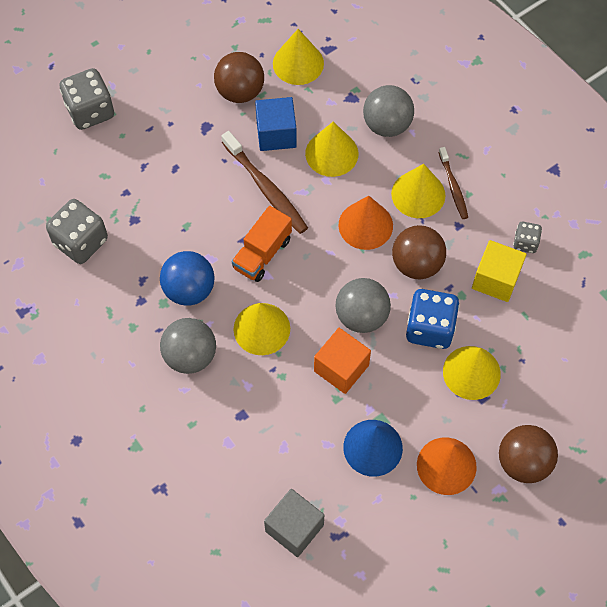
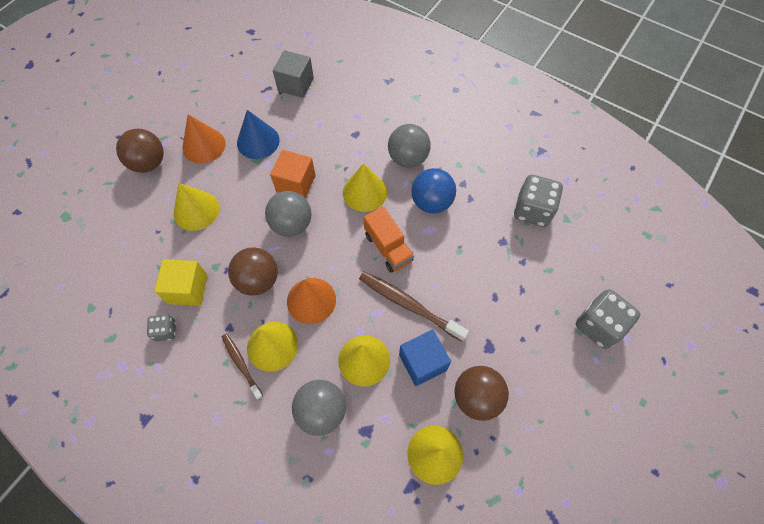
camera: 160 degrees right, 0 degrees up
(262, 253) = (388, 247): orange truck -> orange truck turned 135 degrees clockwise
(430, 328) = (235, 232): blue dice -> none

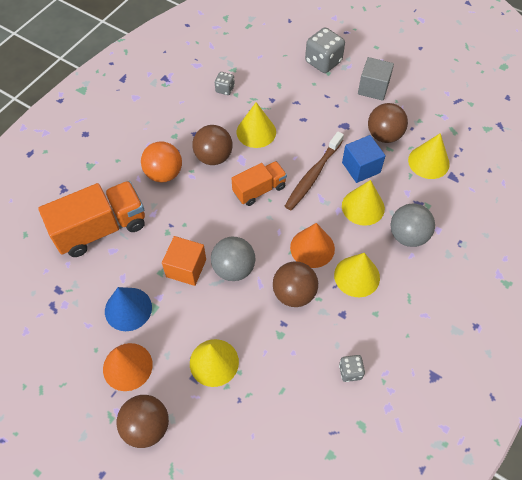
camera: 90 degrees left, 5 degrees down
(188, 289) = (305, 357): yellow cube -> none
(241, 364) = (376, 300): brown toothbrush -> none
(296, 84) = (52, 276): grey cube -> grey cube (373, 88)
(343, 113) = (101, 229): none -> orange truck
(365, 192) = (200, 208): yellow cone -> yellow cone (256, 132)
(408, 158) = (164, 174): grey ball -> orange ball
(431, 202) = (213, 157): blue ball -> brown ball
(532, 210) = (225, 89): grey dice -> grey dice, size x0.54

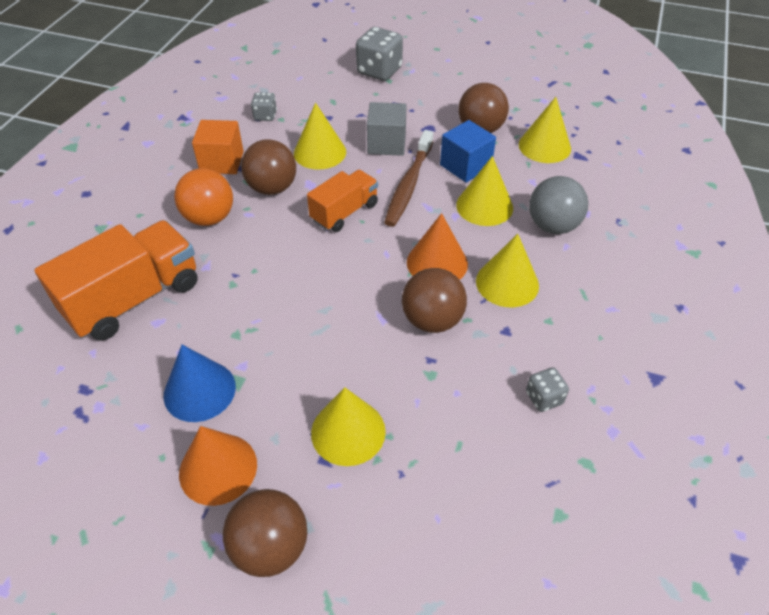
camera: 15 degrees left, 10 degrees down
(186, 268) = (271, 321): orange cube -> orange cube (222, 162)
(233, 268) = (339, 308): grey ball -> none
(373, 88) = (449, 87): grey cube -> grey cube (386, 144)

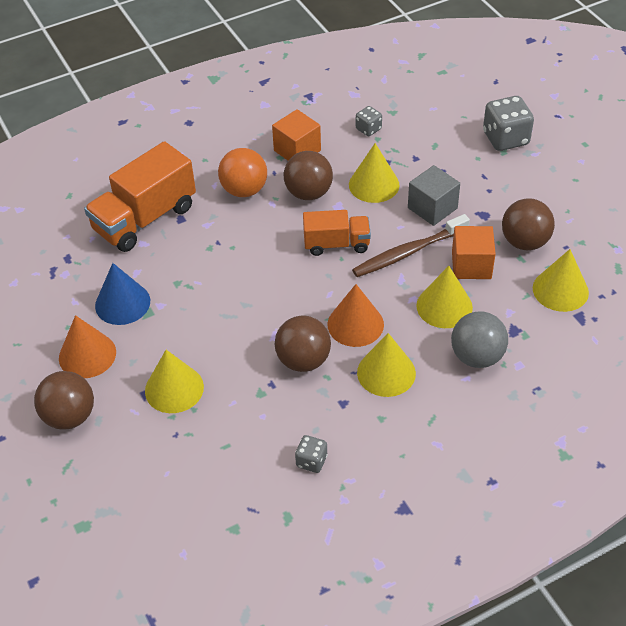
camera: 45 degrees right, 0 degrees up
(134, 299) = (145, 218): orange truck -> orange truck turned 135 degrees clockwise
(465, 166) = (471, 265): blue cube -> orange cube

